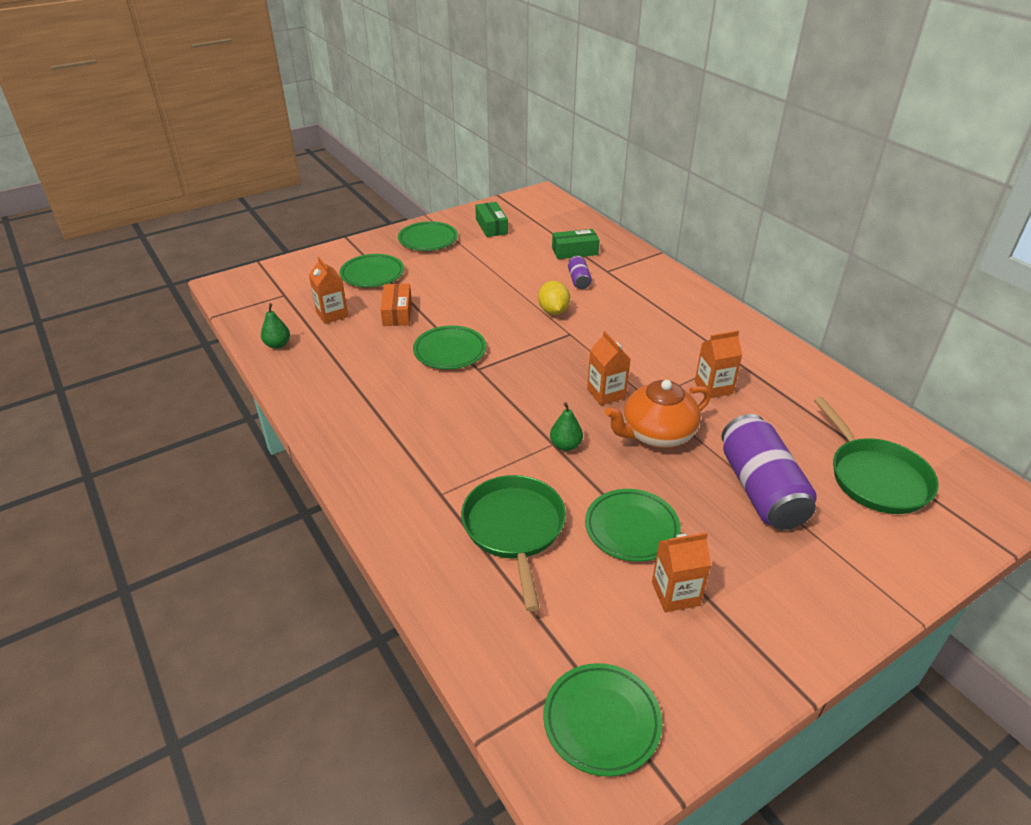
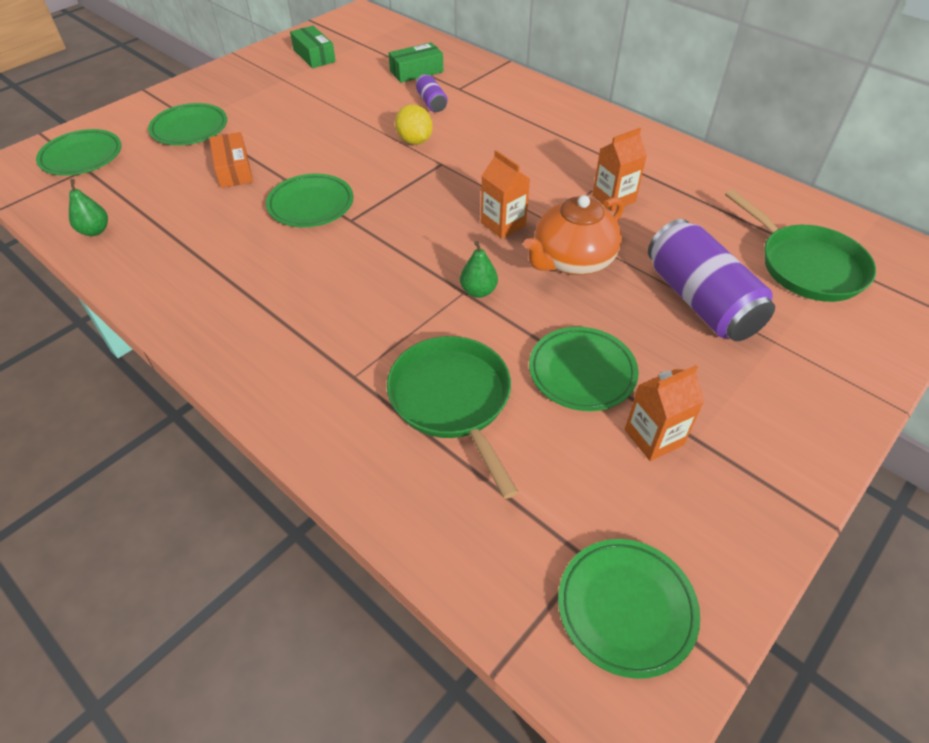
camera: 15 degrees left, 10 degrees up
(332, 314) = (154, 183): orange carton -> none
(428, 240) = (245, 80): green plate -> green plate (82, 157)

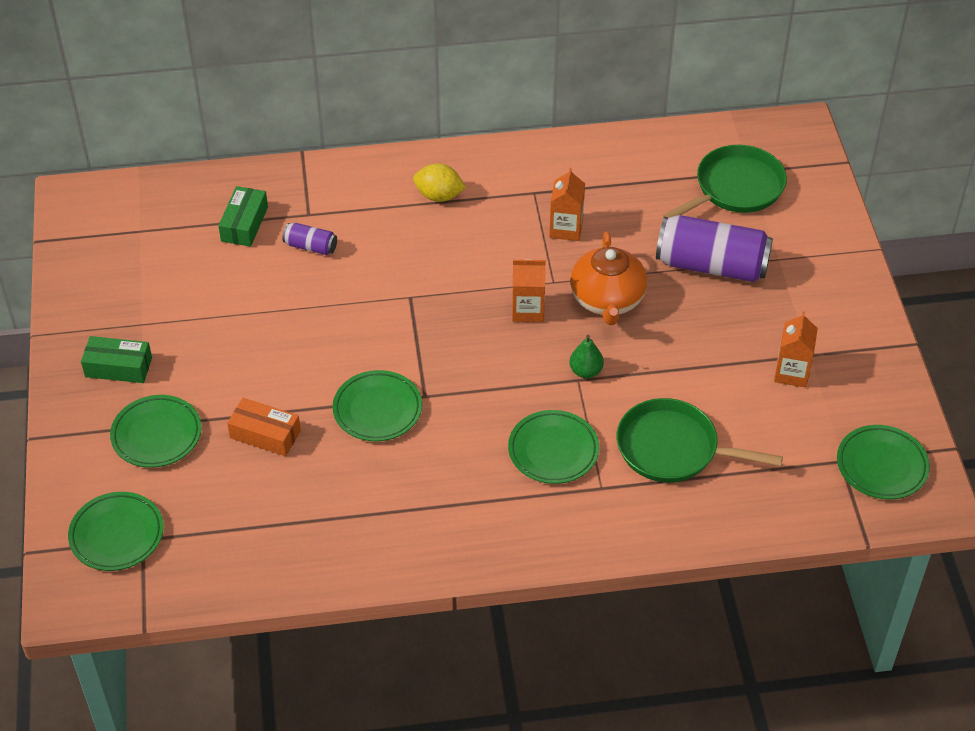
camera: 50 degrees left, 0 degrees up
(95, 231) = (259, 568): green pear -> none
(314, 56) = (122, 278): green box -> green box (118, 367)
(414, 141) = (358, 293): yellow lemon -> yellow lemon (439, 196)
(582, 372) = (712, 369): green plate -> green plate (553, 450)
(806, 266) = (735, 188): green pan -> green pan turned 45 degrees counterclockwise

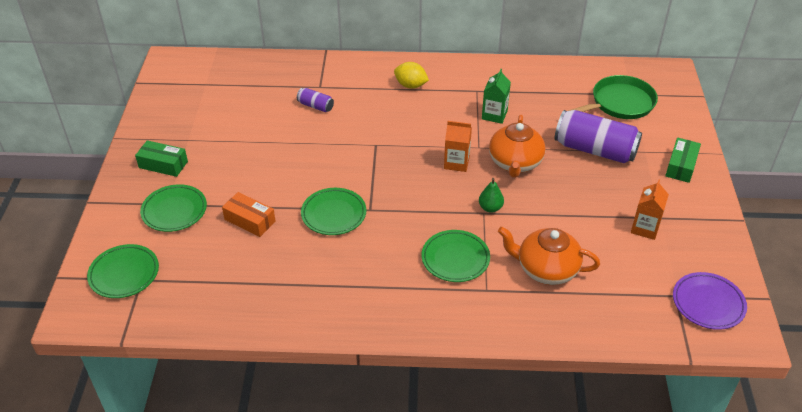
camera: 10 degrees right, 5 degrees down
(244, 224) = (275, 88): green box -> green box (681, 166)
(566, 228) = (494, 115): orange carton -> green carton
(673, 448) = (546, 269): green pan -> orange teapot
(881, 466) = (708, 303): green plate -> purple plate

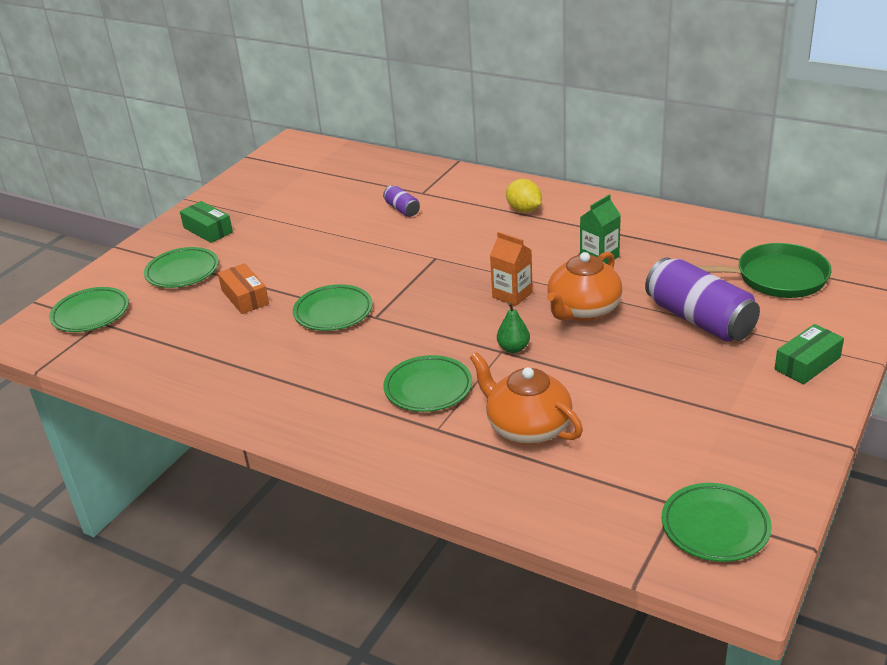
camera: 30 degrees right, 10 degrees down
(645, 228) = (696, 419): orange carton -> none
(708, 303) = (715, 527): purple plate -> green plate

